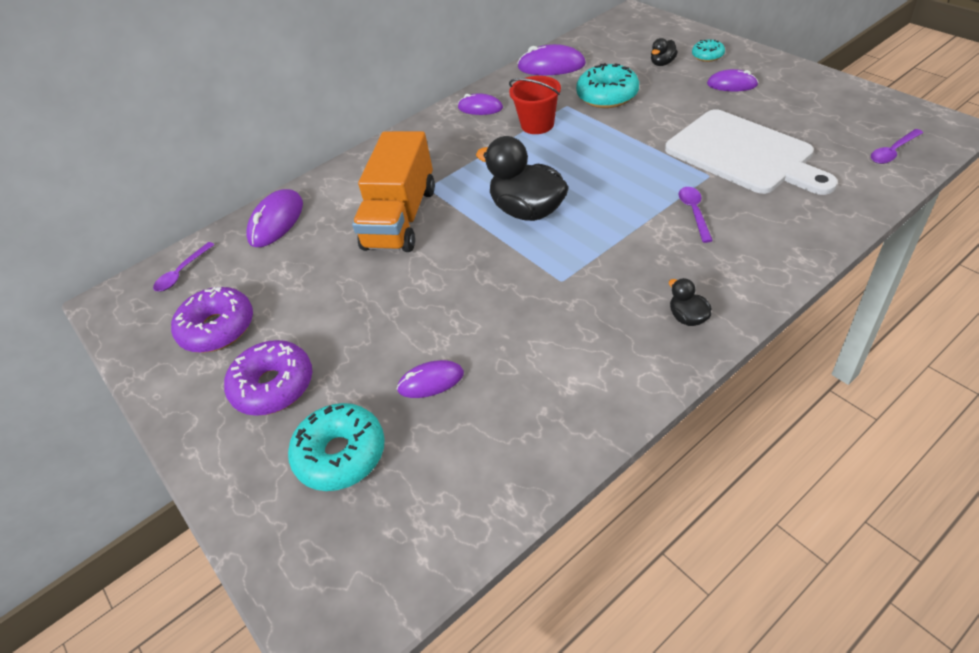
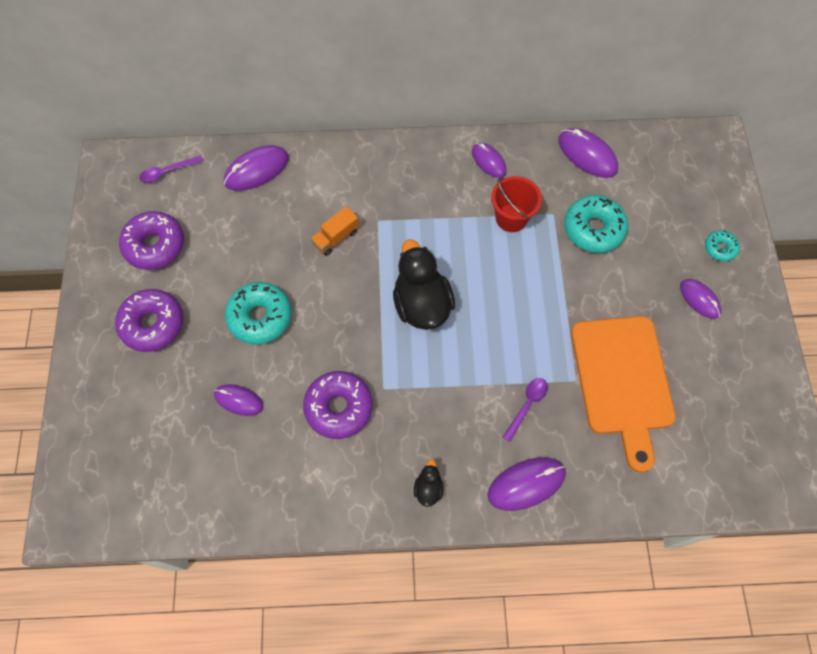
camera: 30 degrees right, 20 degrees up
(341, 454) = (151, 410): turquoise donut -> turquoise donut (260, 317)
(401, 218) = (336, 237): orange truck -> orange truck, size x0.45
(536, 320) = (339, 407): none -> purple donut
(662, 63) = (675, 226): black duck -> none
(743, 154) = (622, 380): white cutting board -> orange cutting board
(762, 257) = (526, 484): none -> purple mouse
(892, 151) = (730, 475): purple spoon -> none

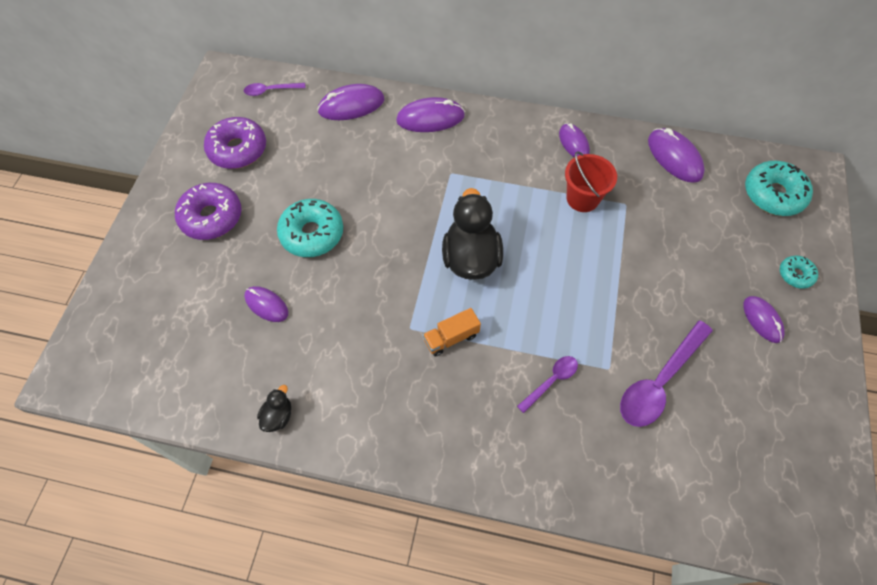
camera: 15 degrees right, 5 degrees down
(336, 237) = (406, 179): orange truck -> orange truck (451, 338)
(339, 407) = (360, 335): purple donut -> none
(428, 488) = (425, 438): black duck -> black duck (278, 416)
(526, 484) = (529, 461): purple mouse -> purple mouse (430, 118)
(593, 229) = (664, 227): turquoise donut -> turquoise donut (773, 194)
(622, 380) = (659, 381): orange cutting board -> purple spoon

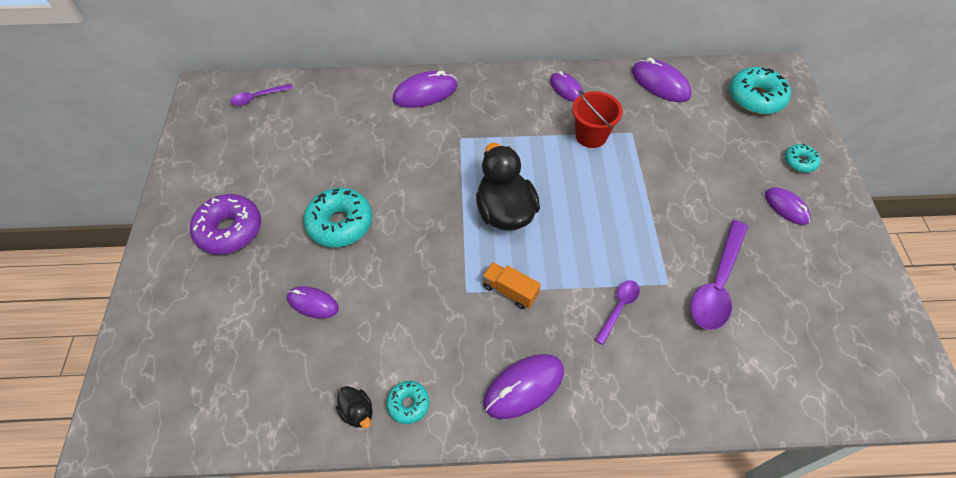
camera: 15 degrees left, 5 degrees down
(238, 149) = (239, 159): purple donut -> none
(278, 416) = (357, 412): black duck -> black duck turned 135 degrees clockwise
(325, 421) = (408, 404): none -> turquoise donut
(351, 105) = (344, 96): purple mouse -> purple mouse (524, 387)
(451, 338) = (510, 291): orange truck -> orange truck turned 75 degrees clockwise

